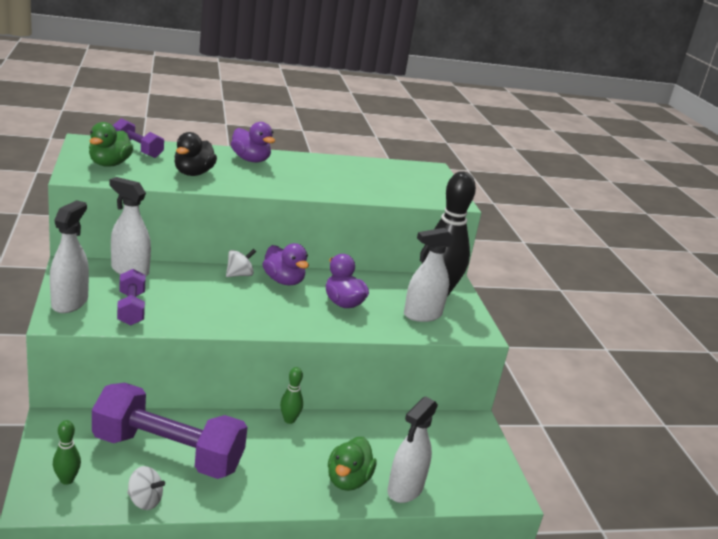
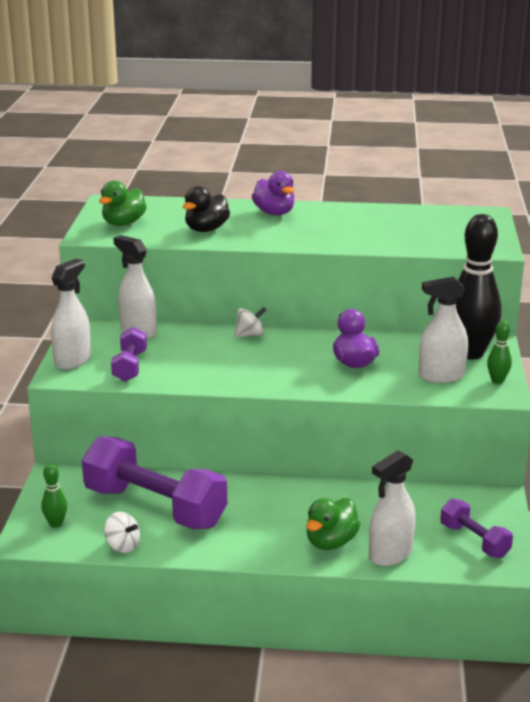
camera: 20 degrees right, 0 degrees up
(137, 149) = (156, 207): purple dumbbell -> purple dumbbell (474, 541)
(283, 281) = (296, 341): purple duck -> none
(289, 420) = (286, 484): green bowling pin -> green bowling pin (497, 381)

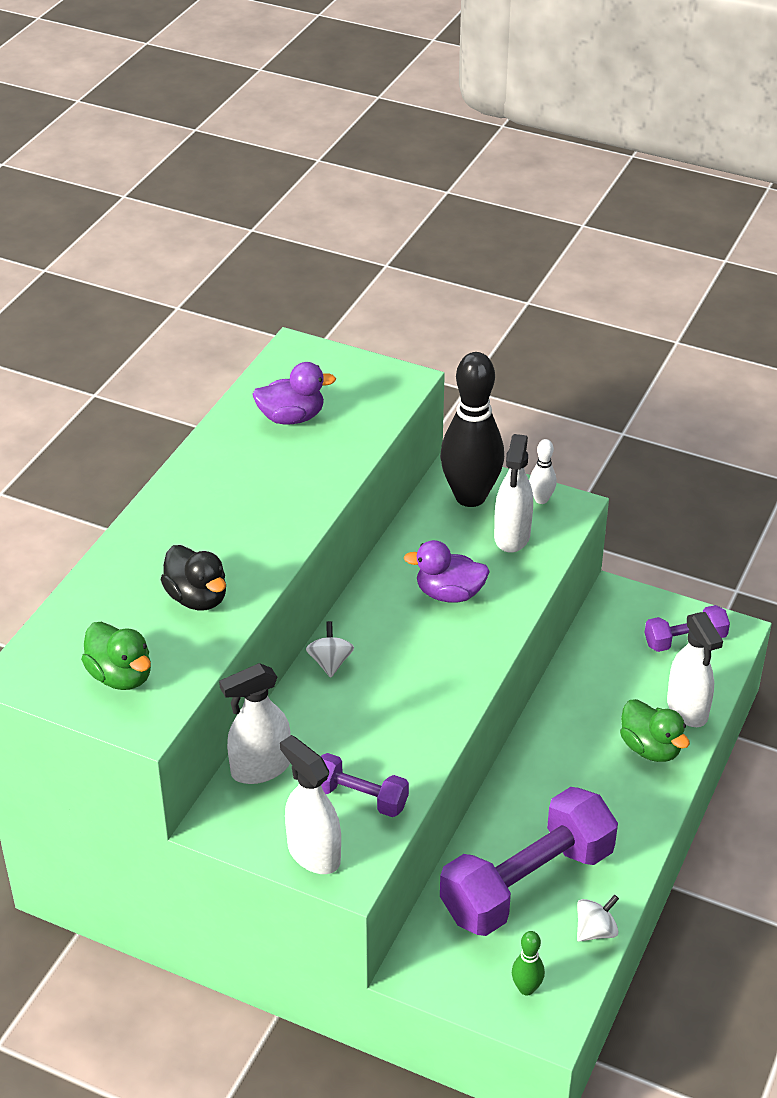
camera: 70 degrees left, 15 degrees up
(274, 213) = (178, 520): purple duck -> purple duck (291, 418)
(497, 381) = (541, 499): green bowling pin -> white bowling pin

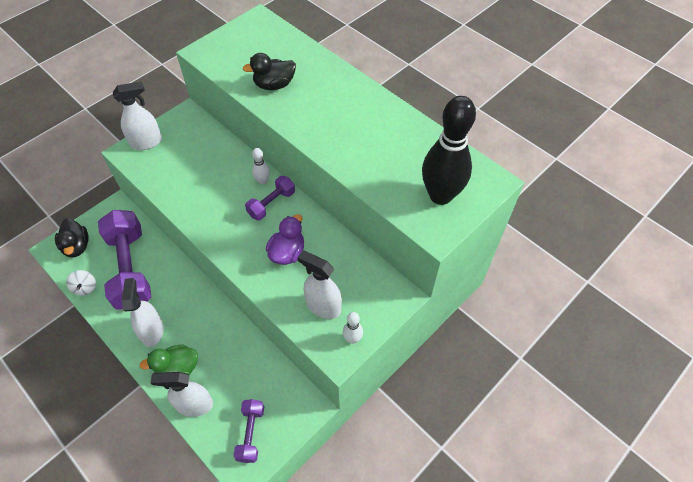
camera: 110 degrees right, 15 degrees up
(121, 676) = (236, 49): green duck -> none
(260, 768) = (208, 136): white spray bottle -> white spray bottle (152, 331)
(291, 418) = (415, 160): purple duck -> none
(330, 662) = (262, 181): white spinning top -> white bowling pin
(359, 797) = (166, 168): purple dumbbell -> purple dumbbell (271, 204)
(470, 497) = (372, 296): black bowling pin -> black bowling pin (440, 195)
(526, 988) = (77, 246): green bowling pin -> black duck

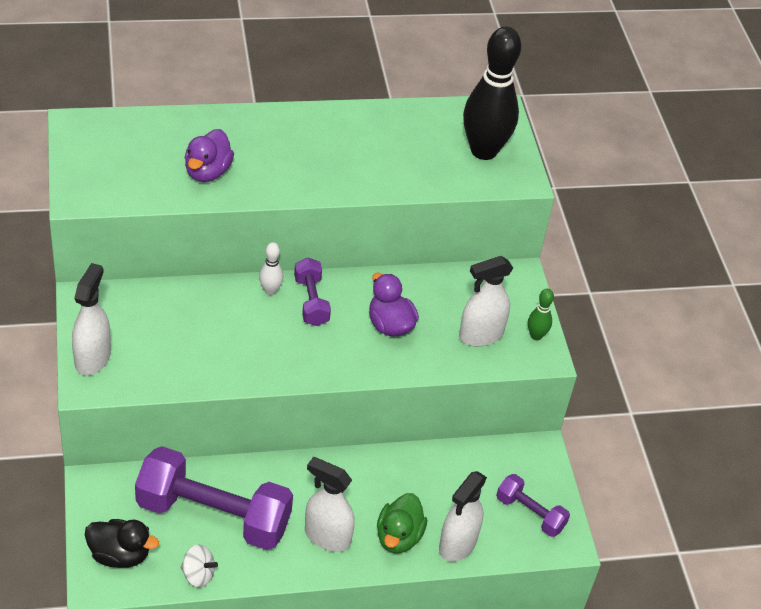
camera: 60 degrees left, 10 degrees down
(274, 85) = (207, 172): black duck -> purple duck
(352, 339) = (536, 336): white bowling pin -> green bowling pin

